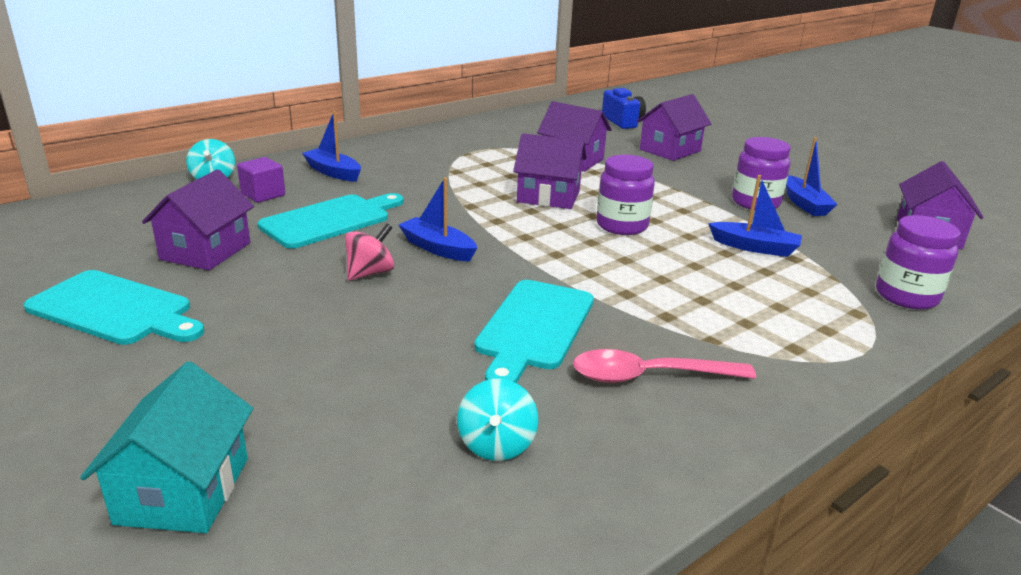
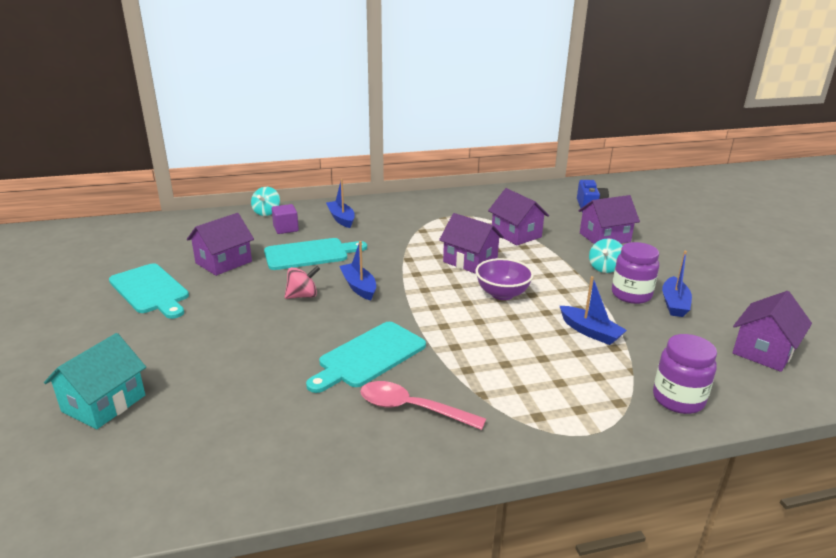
camera: 25 degrees right, 0 degrees up
(496, 444) = (278, 425): turquoise spinning top -> turquoise spinning top (605, 268)
(622, 226) = (502, 294): purple jar -> purple bowl

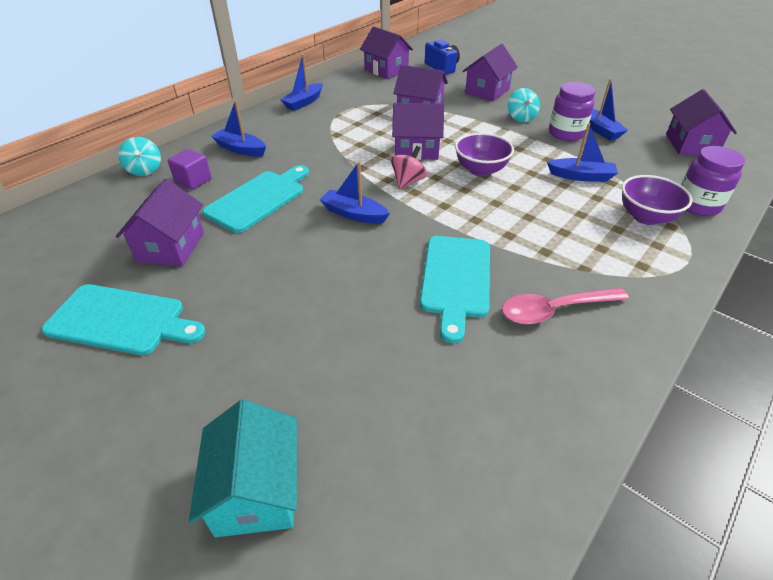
camera: 35 degrees left, 15 degrees up
(302, 296) = (312, 247): pink spinning top -> pink spinning top (408, 181)
(429, 201) = (304, 102): none -> blue boat
(533, 195) = (386, 70): none -> purple house
(603, 385) = (646, 217): none -> purple bowl

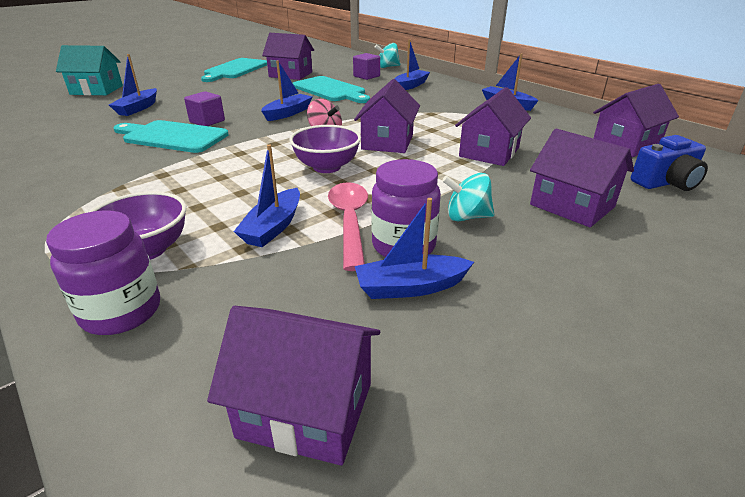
camera: 100 degrees right, 10 degrees down
(362, 361) = (138, 108): none -> blue boat
(398, 268) = (207, 121): none -> purple cube
(554, 310) = (93, 164): pink spoon -> pink spoon (349, 221)

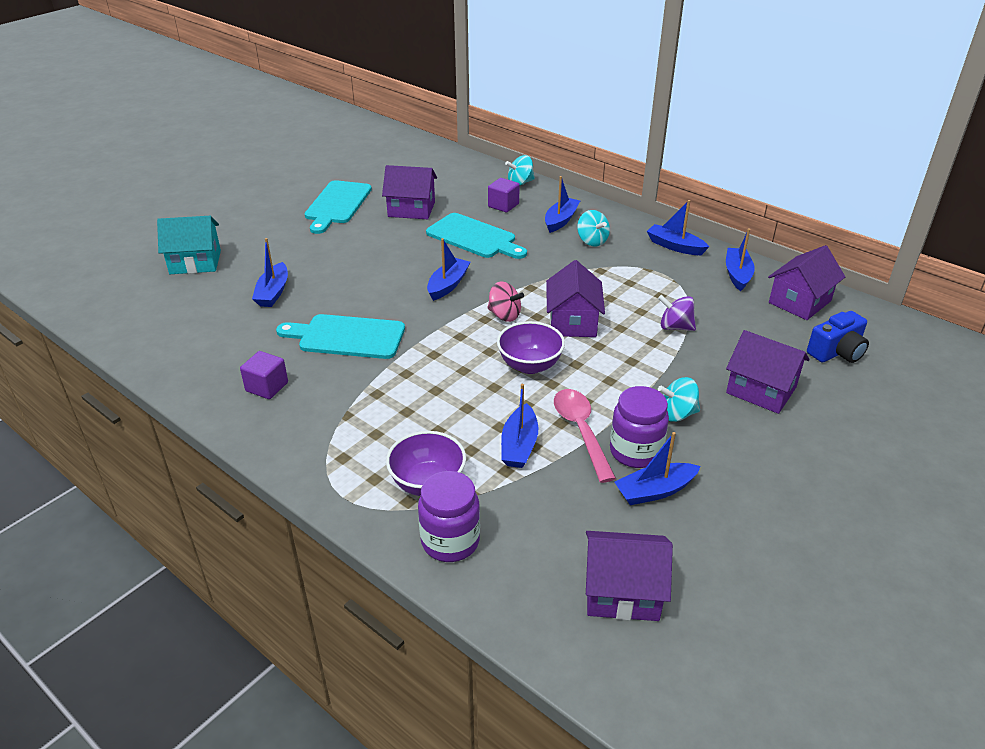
camera: 10 degrees left, 5 degrees up
(207, 121) = (368, 308): purple cube -> purple cube (267, 387)
(432, 97) = (592, 241): none -> turquoise spinning top
(489, 152) = (675, 327): purple house -> purple spinning top
(563, 123) = (737, 274): none -> blue boat

